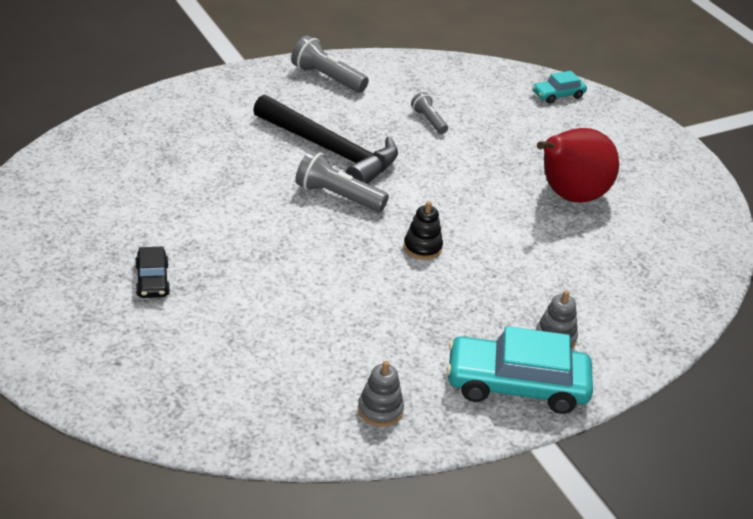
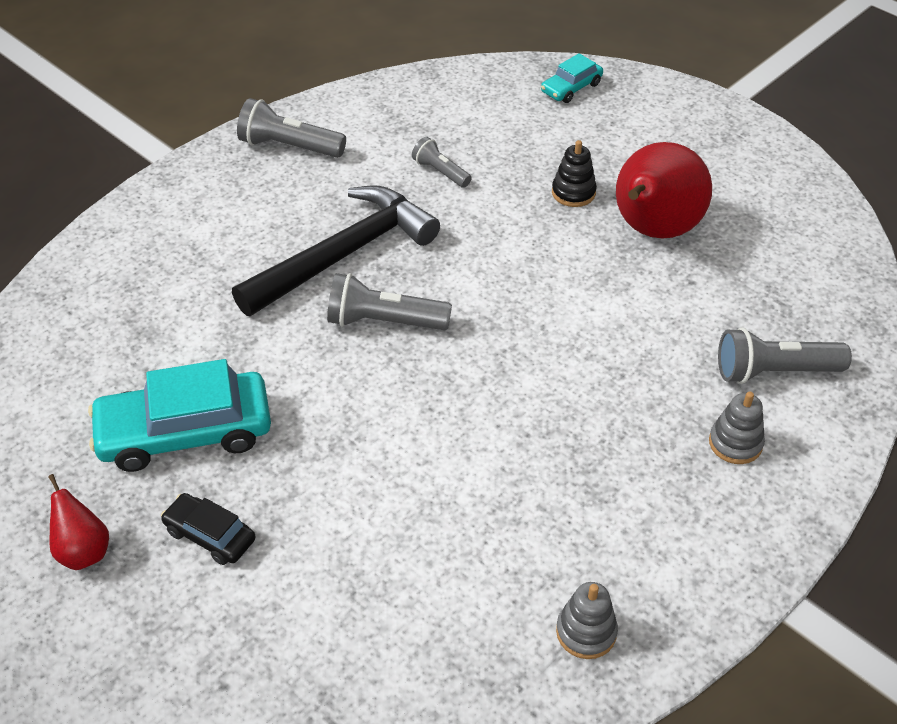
camera: 15 degrees left, 10 degrees up
(65, 264) = (83, 551): none -> red pear
(152, 280) = (210, 535): black car -> black car turned 150 degrees clockwise
(330, 151) = (343, 255): black hammer -> black hammer turned 60 degrees counterclockwise
(422, 247) = (521, 364): black stacking toy -> black stacking toy (573, 192)
(516, 385) = (725, 531): turquoise car -> turquoise car (185, 432)
(611, 305) = (774, 371): none -> grey flashlight

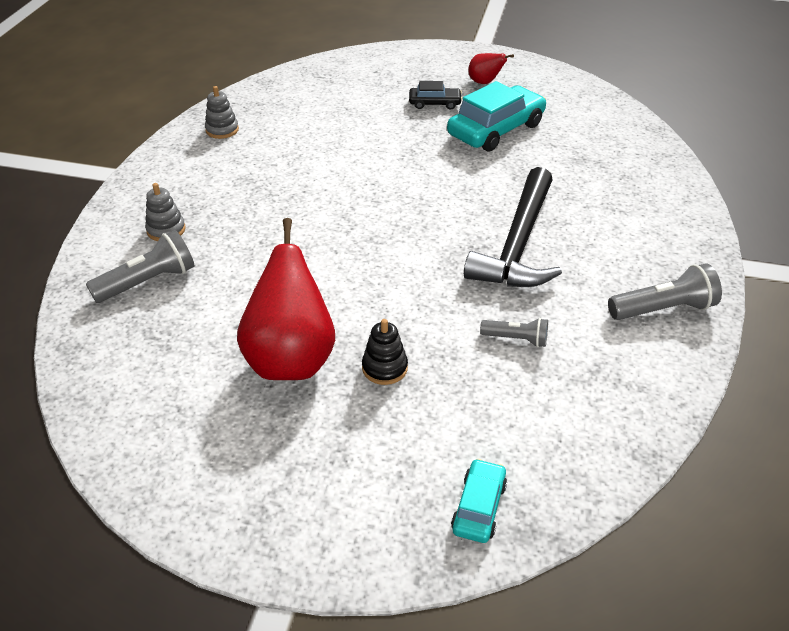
camera: 150 degrees right, 5 degrees down
(384, 321) = (446, 215): grey flashlight -> none

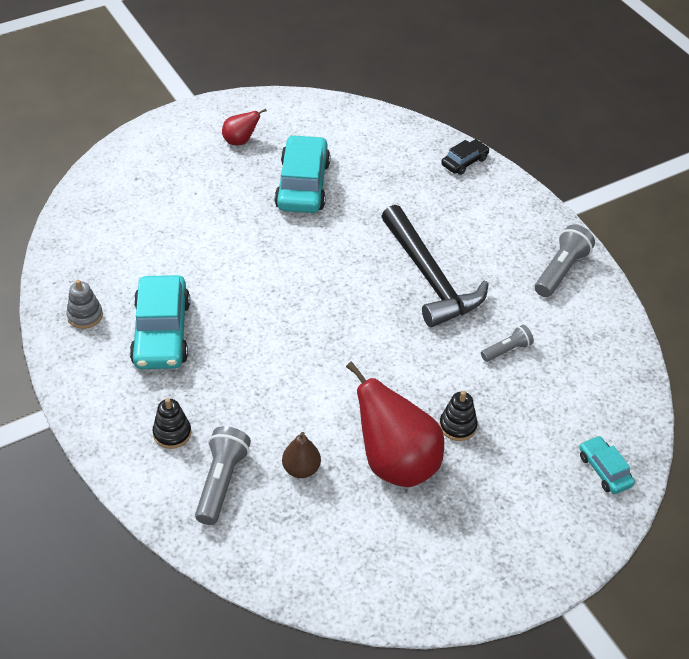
camera: 45 degrees left, 5 degrees up
(166, 230) = (172, 433): grey stacking toy -> black stacking toy
(214, 312) = (301, 469): none -> brown pear
(254, 166) = (161, 333): none -> turquoise car
(435, 103) = (227, 185): black car -> black car (464, 162)

